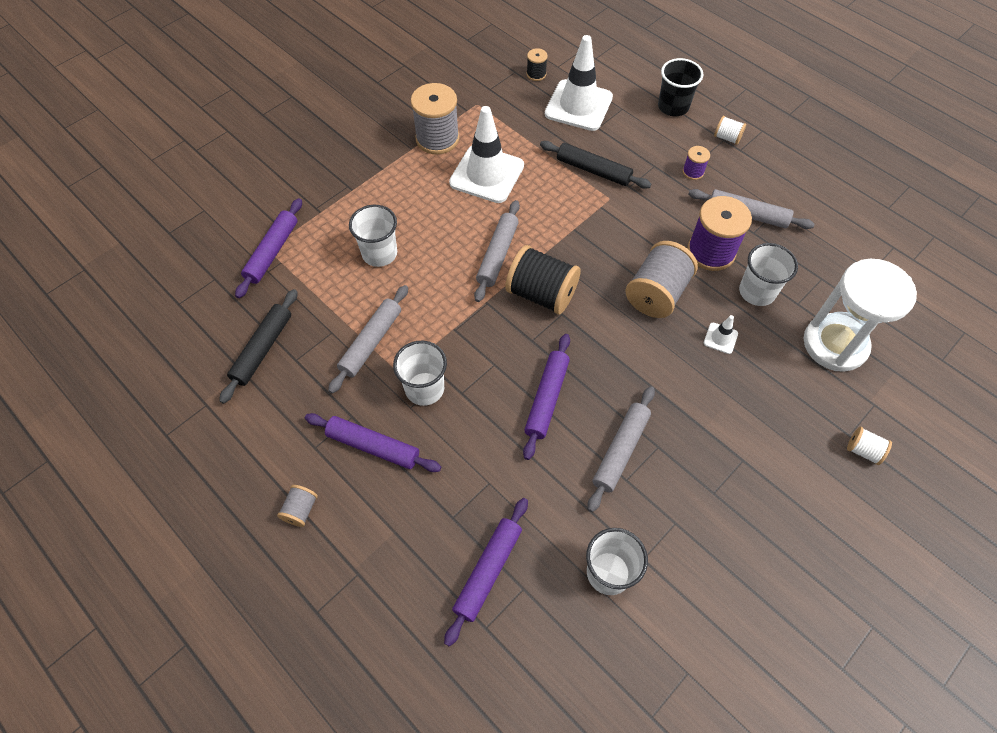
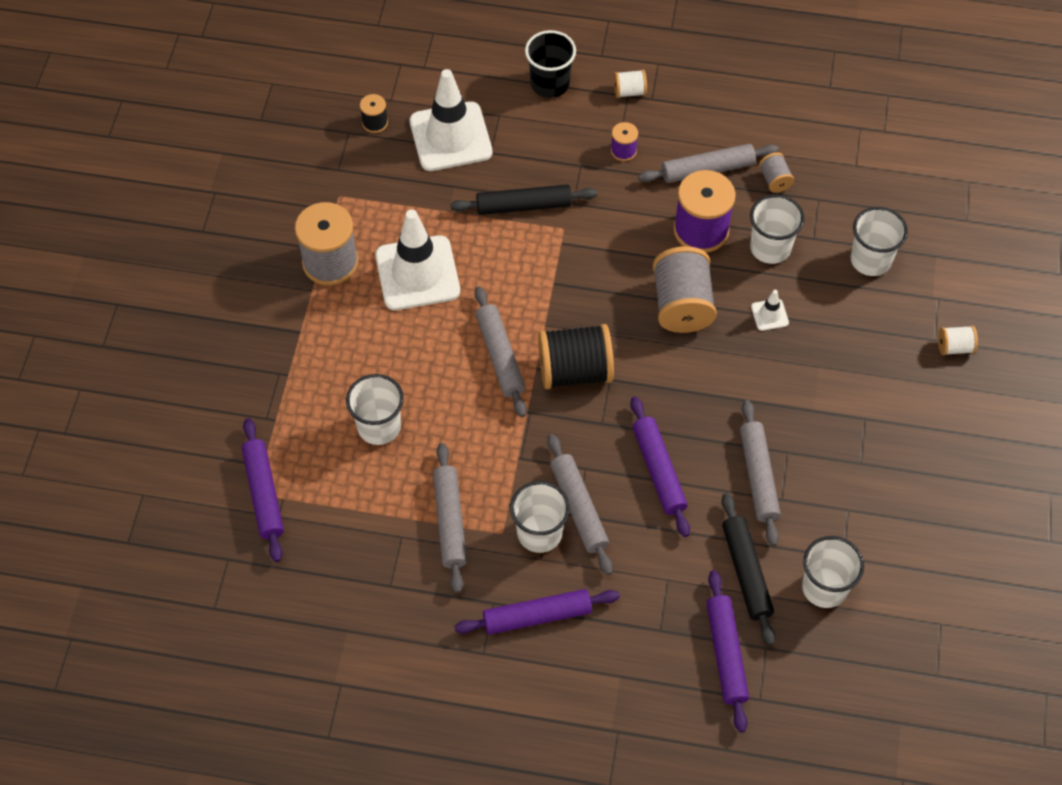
camera: 35 degrees left, 0 degrees up
(263, 349) = (347, 596): black rolling pin -> black rolling pin (746, 572)
(301, 510) = (520, 714): grey spool -> grey spool (774, 180)
(466, 389) = (578, 508): none -> grey rolling pin
(835, 344) = (870, 260): white hourglass -> white cup

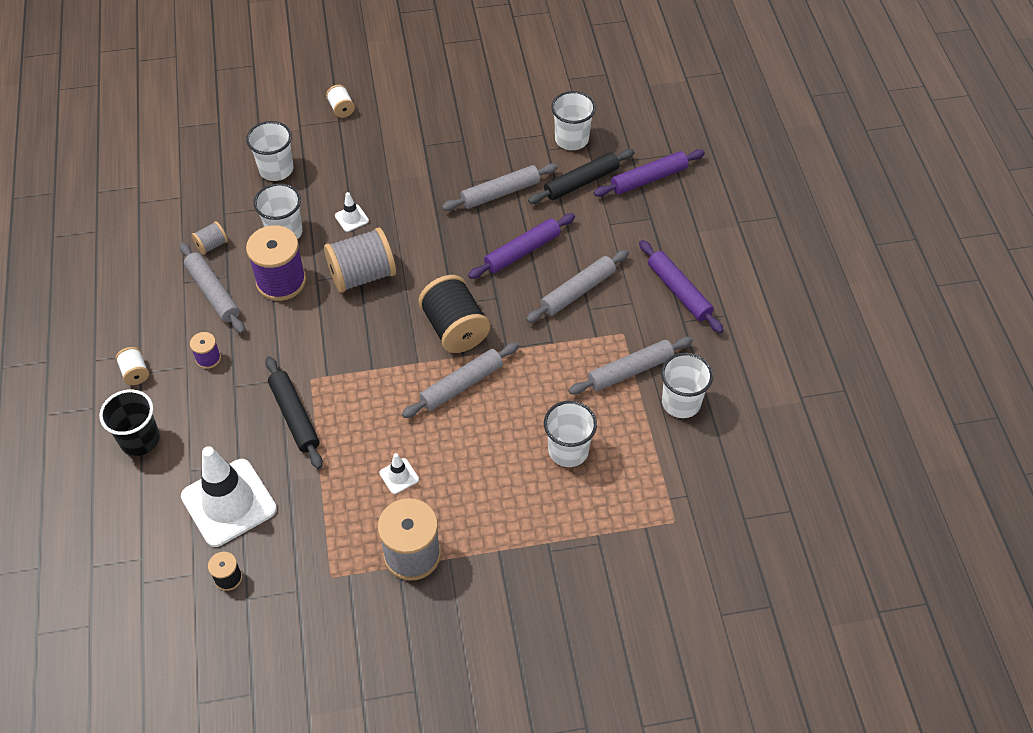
camera: 110 degrees left, 5 degrees down
(264, 494) = (672, 514): purple rolling pin -> none
(417, 273) = (399, 476): white traffic cone -> white traffic cone, size x0.42
(539, 533) = (611, 309): white cup -> white cup (681, 402)

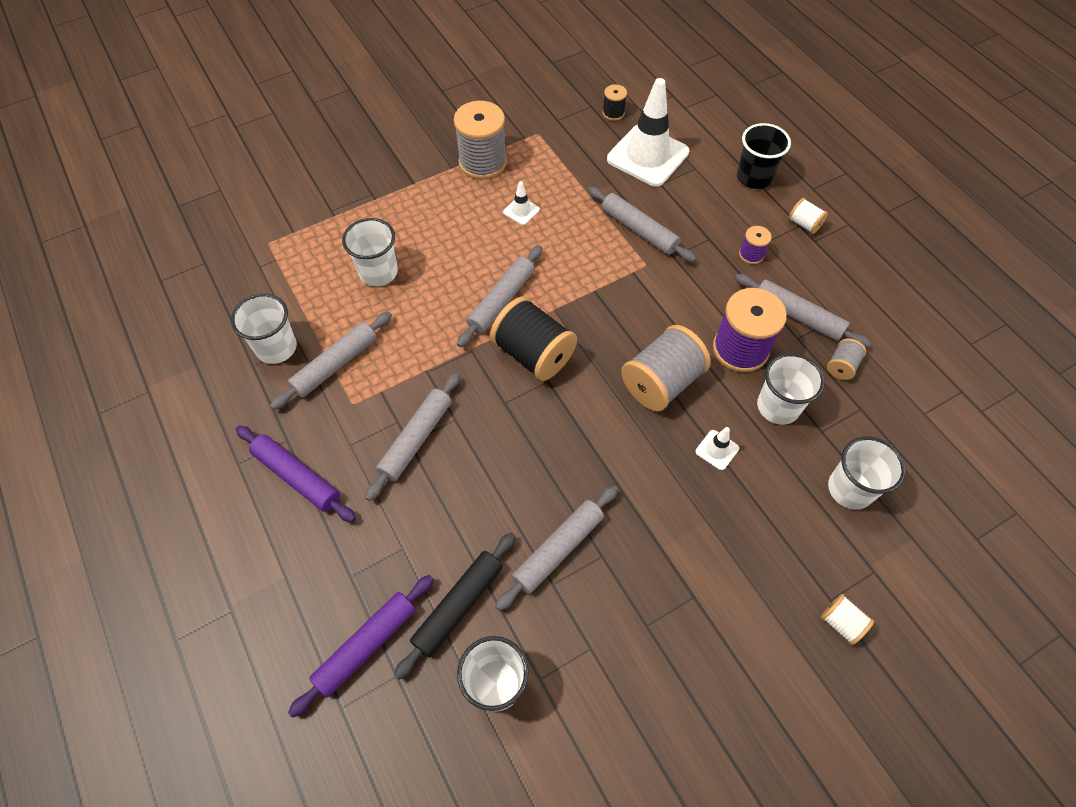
camera: 160 degrees right, 5 degrees up
(295, 416) = (639, 230): black rolling pin -> grey rolling pin
(522, 251) = (498, 470): purple rolling pin -> none

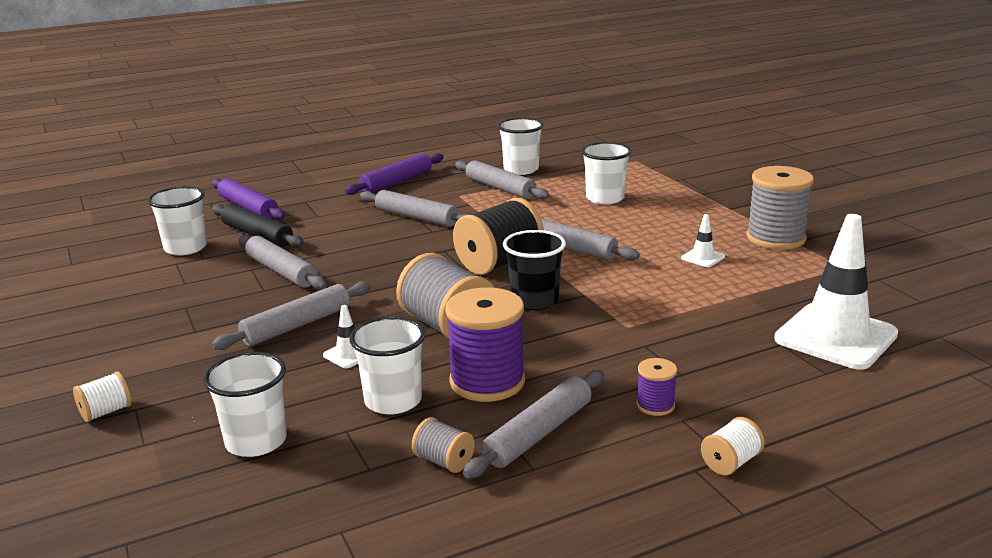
camera: 95 degrees right, 35 degrees down
(613, 113) = (915, 316): black spool -> none
(639, 230) = (687, 324): grey rolling pin -> grey rolling pin (297, 325)
(754, 177) = (827, 423): black cup -> black cup (534, 300)

